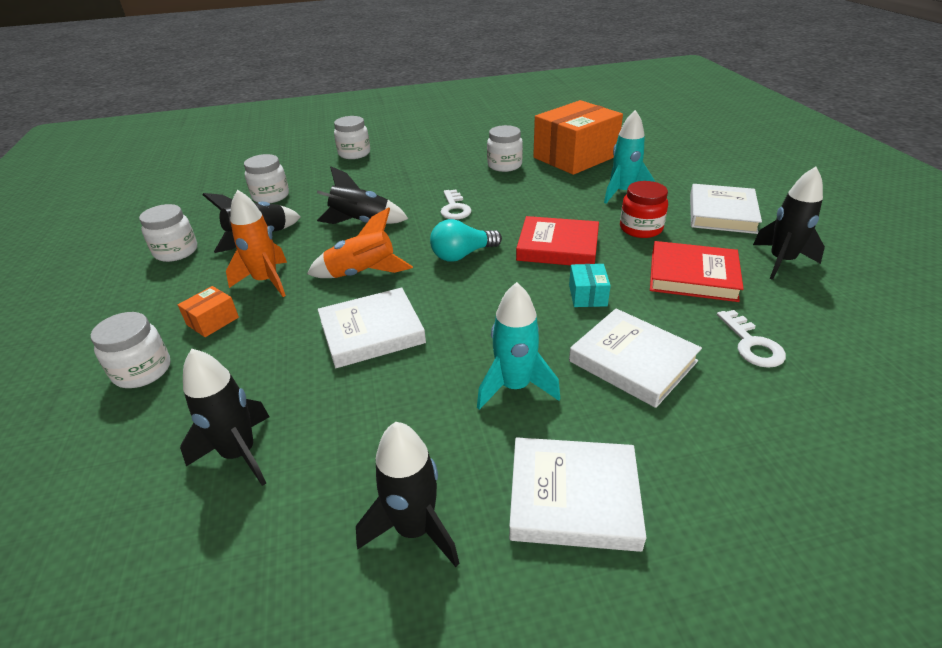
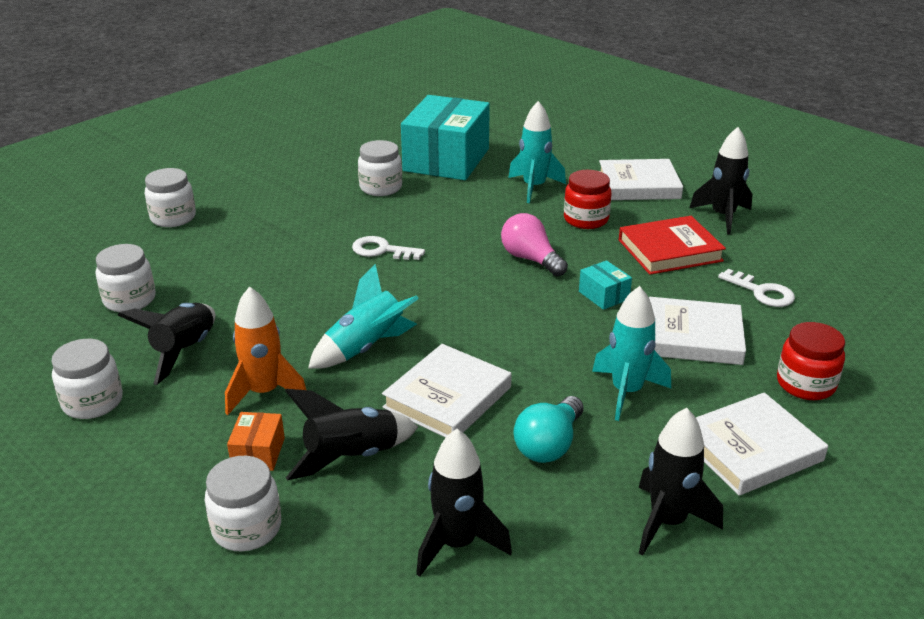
camera: 35 degrees left, 5 degrees down
(361, 222) = (293, 296): black rocket -> black rocket (352, 457)
(362, 273) = (366, 348): orange rocket -> turquoise rocket
(454, 208) = (382, 250): white key -> white key turned 150 degrees clockwise
(462, 255) = (448, 296): turquoise light bulb -> turquoise light bulb (549, 445)
(558, 247) = (530, 259): red book -> pink light bulb
(575, 157) = (446, 160): orange box -> turquoise box
(706, 457) = (805, 384): none -> red jar
(721, 213) = (639, 185): white book -> white book turned 75 degrees counterclockwise

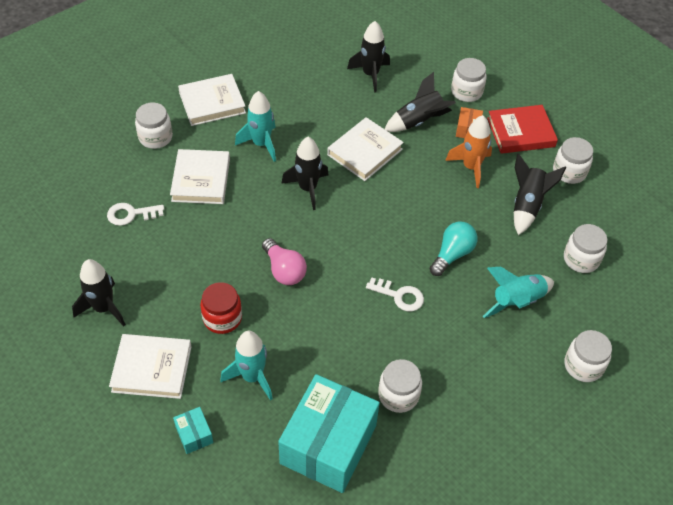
camera: 175 degrees left, 20 degrees up
(366, 348) = (412, 195): turquoise rocket -> turquoise rocket (517, 301)
(549, 445) = (315, 117): turquoise light bulb -> turquoise light bulb (452, 254)
(604, 295) = (243, 224): turquoise box -> turquoise box (194, 434)
(667, 522) = (272, 73): black rocket -> black rocket (307, 188)
(669, 250) = (172, 268): red book -> red book (520, 132)
(693, 337) = (201, 180): white book -> white book turned 75 degrees clockwise
(762, 292) = (131, 214): white key -> white key turned 60 degrees counterclockwise
(805, 384) = (155, 137): red jar -> white jar

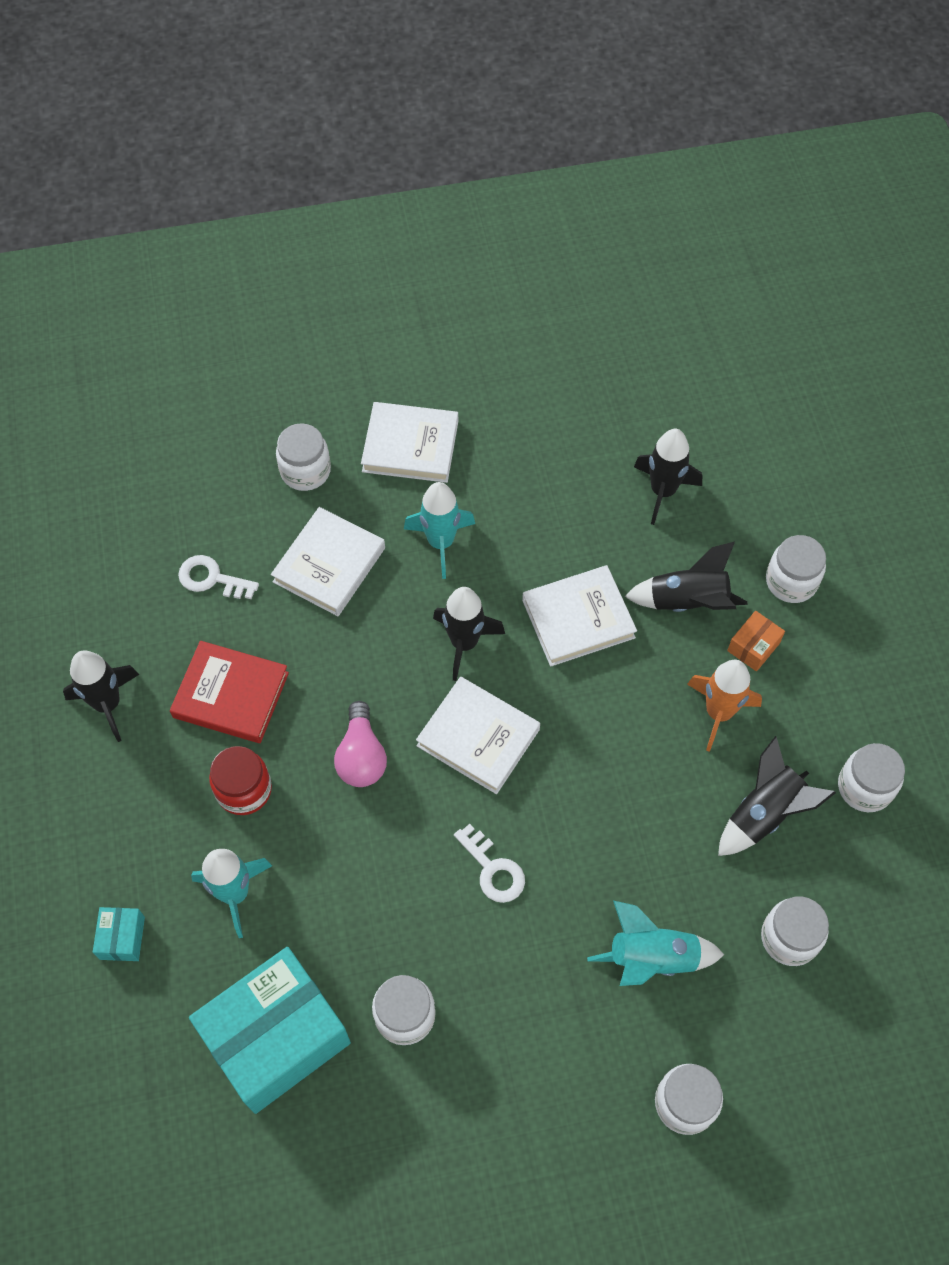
camera: 30 degrees right, 10 degrees up
(152, 368) = (120, 819): white book -> white book (478, 737)
(452, 254) = (605, 840): turquoise light bulb -> none
(520, 132) = (832, 687): red book -> red book (231, 695)

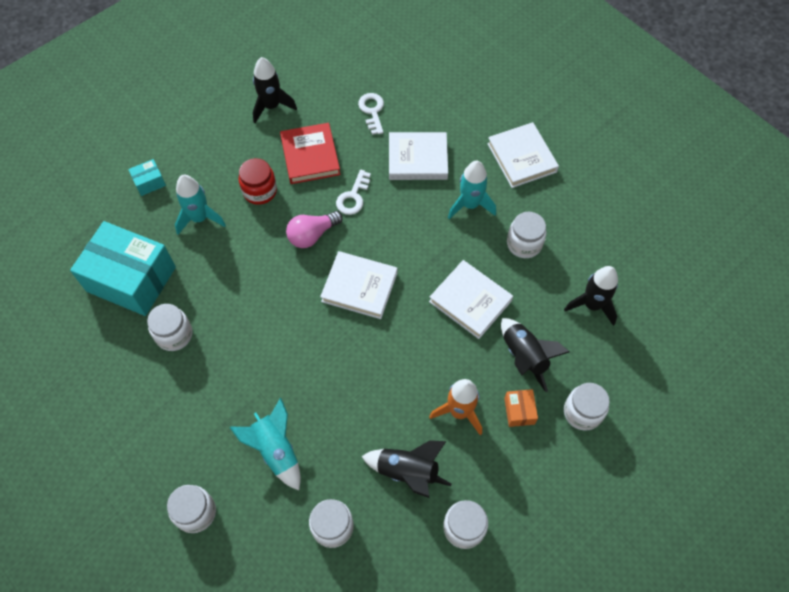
camera: 60 degrees right, 0 degrees up
(305, 471) = (468, 117): white jar -> white jar (524, 244)
(464, 643) = (414, 249): black rocket -> none
(478, 737) = (359, 287): white book -> white book turned 75 degrees counterclockwise
(493, 869) = (283, 336): white key -> white key (353, 197)
(753, 647) = (519, 411): orange box -> orange box turned 75 degrees clockwise

